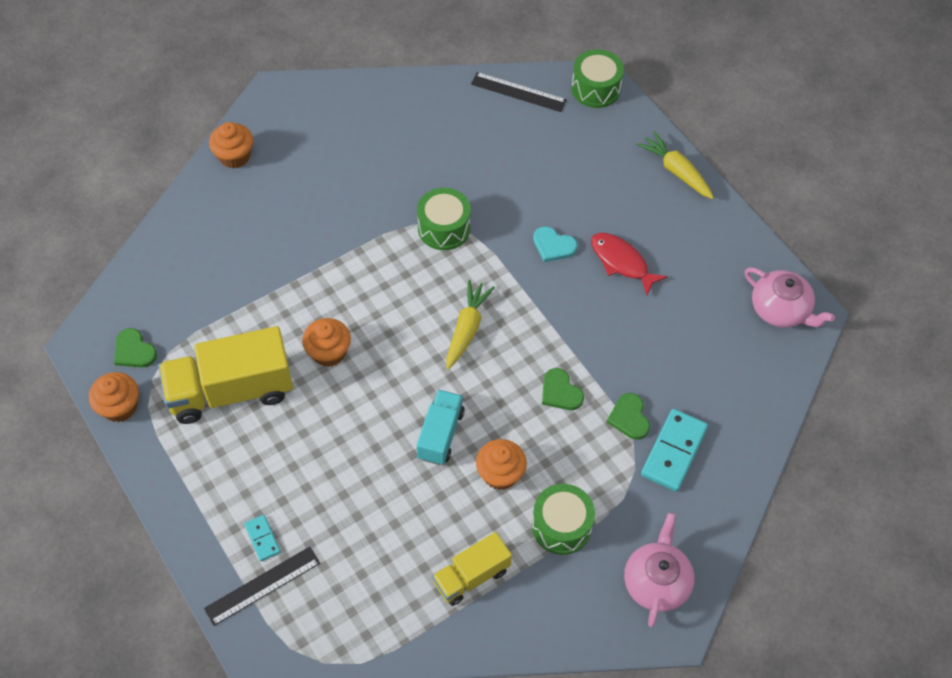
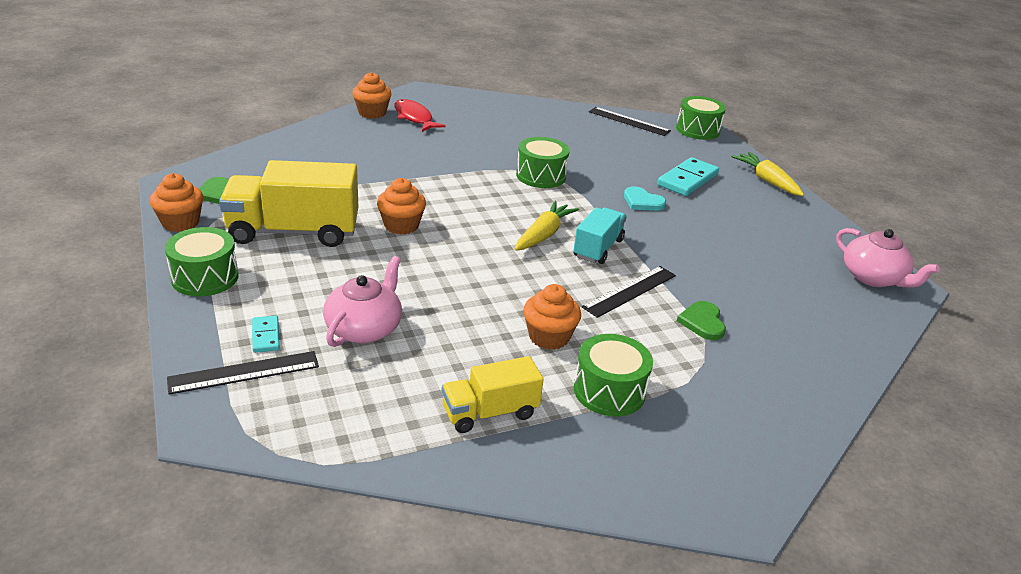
camera: 10 degrees right, 25 degrees down
(178, 479) = (205, 277): none -> green drum
(440, 434) = (493, 297): turquoise truck -> turquoise truck (598, 248)
(560, 392) = (630, 291): green heart -> black ruler
(621, 262) = (708, 222): red fish -> red fish (414, 118)
(656, 582) = (719, 463): pink teapot -> pink teapot (364, 328)
(673, 451) = (751, 356): turquoise domino -> turquoise domino (687, 180)

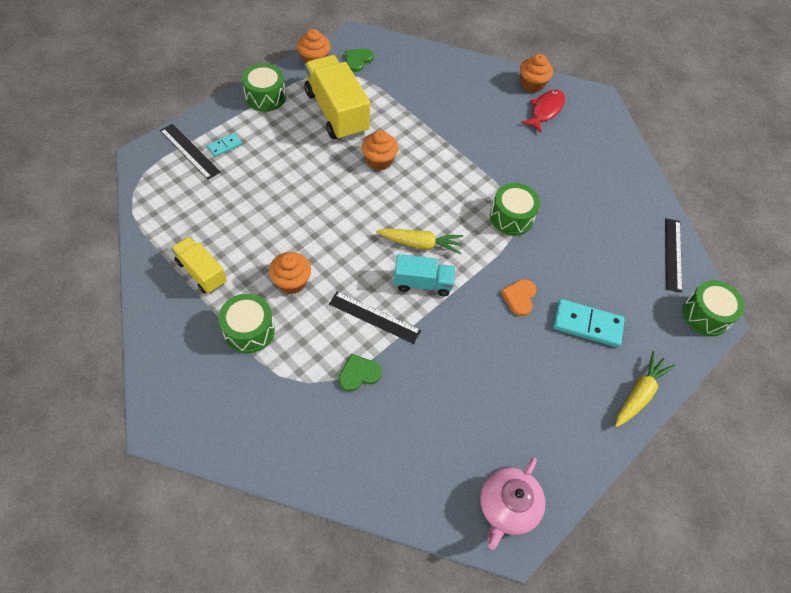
camera: 65 degrees right, 25 degrees up
(364, 328) = (253, 186): pink teapot -> none
(642, 202) = (519, 297): turquoise heart -> orange heart

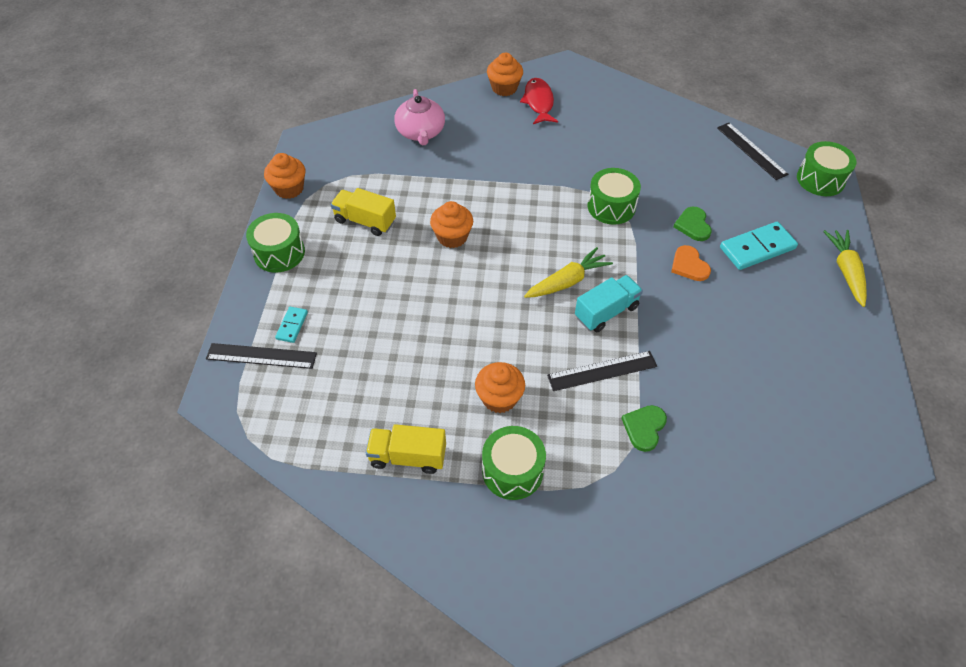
camera: 35 degrees left, 5 degrees down
(336, 112) = (365, 221): yellow truck -> yellow truck, size x0.57
(357, 60) = (330, 162): green heart -> green heart (693, 225)
(507, 506) = (863, 432): pink teapot -> pink teapot (421, 132)

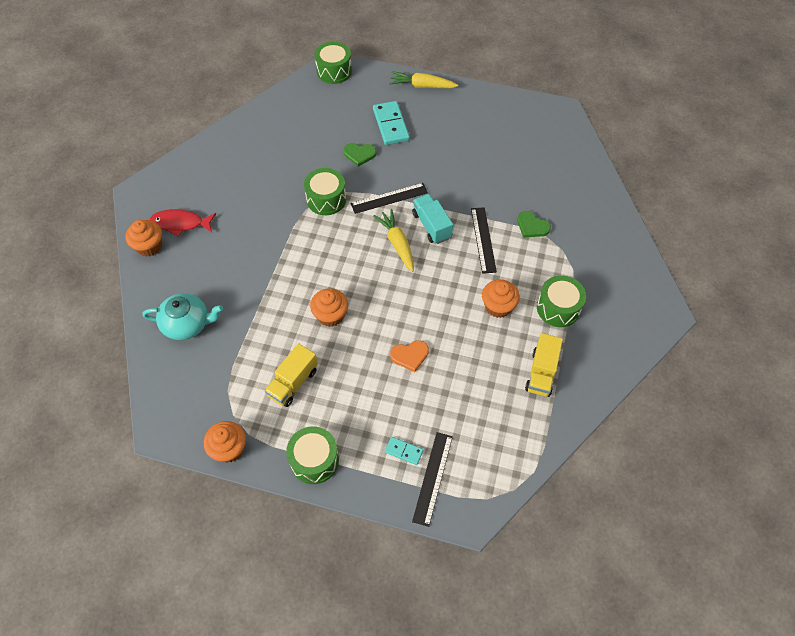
camera: 80 degrees left, 5 degrees up
(421, 132) = (187, 324): pink teapot -> turquoise teapot
(689, 265) = (398, 167): orange heart -> orange heart (410, 355)
(751, 150) = (292, 99): black ruler -> black ruler (389, 198)

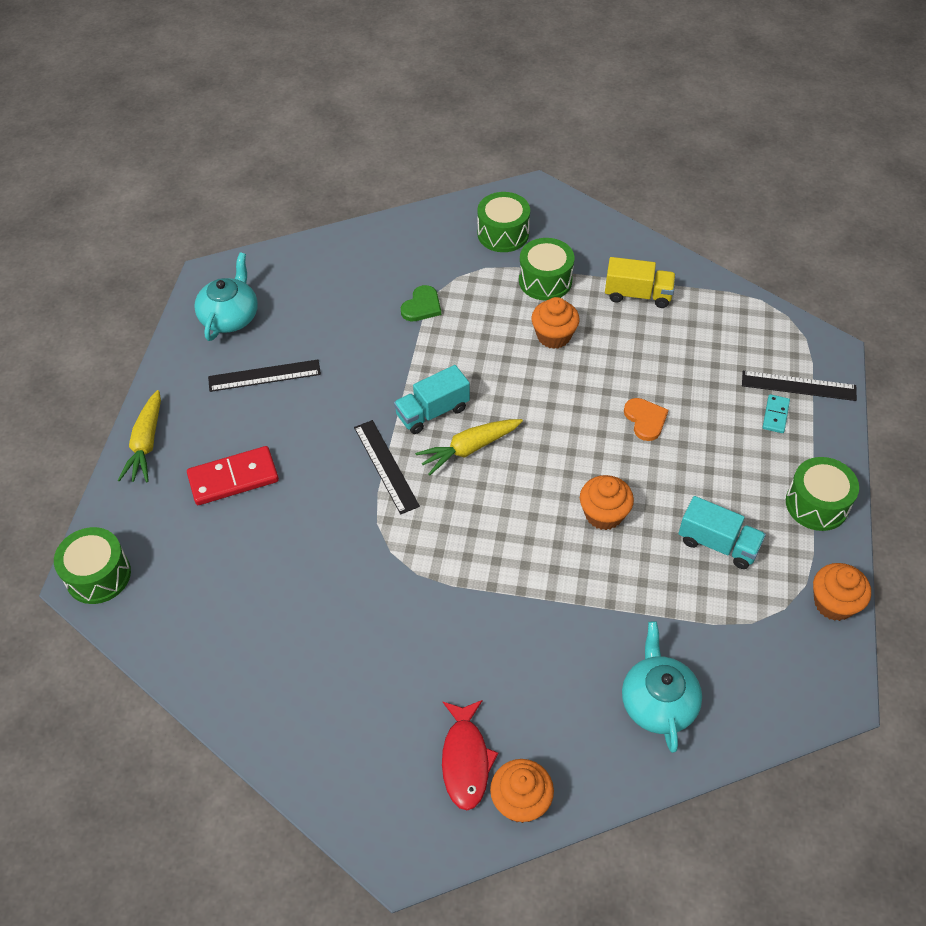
camera: 95 degrees left, 5 degrees down
(293, 382) = (718, 544): yellow truck -> turquoise truck
(326, 199) = (394, 548): green drum -> green drum (503, 234)
(359, 154) = (298, 514): green heart -> none
(390, 125) = (233, 478): turquoise domino -> red domino
(483, 239) = (450, 355): black ruler -> black ruler (264, 376)
(524, 122) = (230, 317): none -> turquoise teapot

